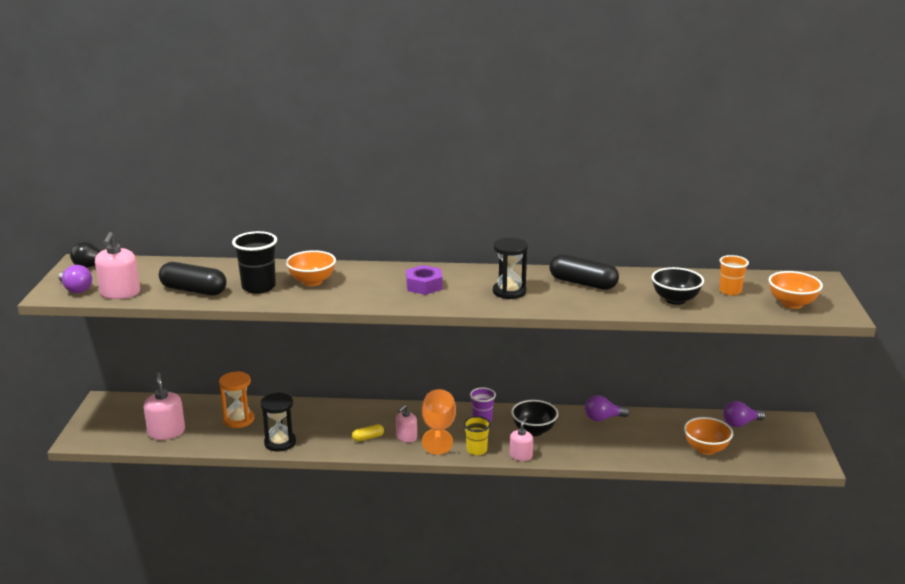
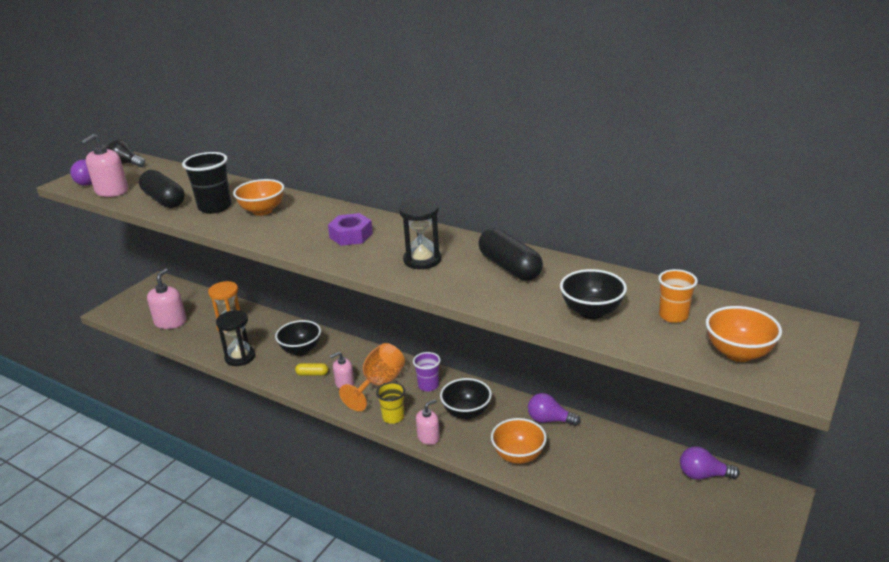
camera: 30 degrees right, 5 degrees up
(335, 422) = (301, 350): none -> black bowl
(706, 449) = (633, 494): orange bowl -> orange bowl (518, 456)

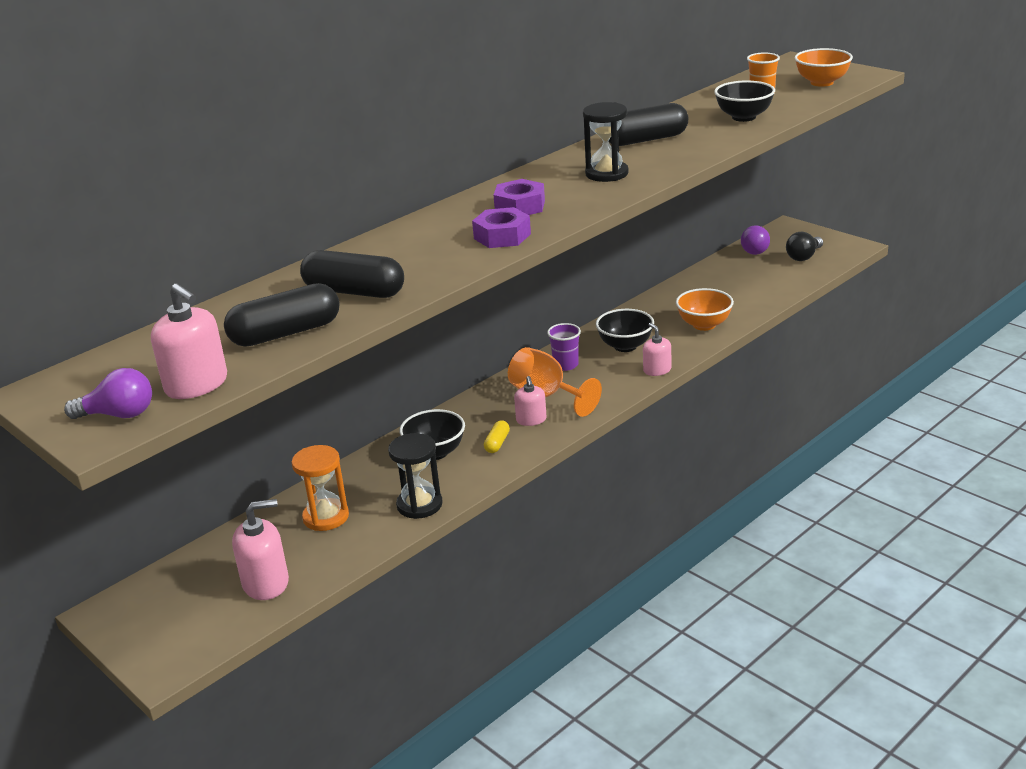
camera: 75 degrees left, 0 degrees up
(126, 164) = (70, 385): black light bulb -> black light bulb (804, 257)
(170, 322) = (266, 583): pink soap dispenser -> pink soap dispenser turned 135 degrees clockwise
(215, 207) = (354, 292): black cup -> black capsule
(262, 211) = (399, 259): orange bowl -> none
(295, 238) = (502, 236): none -> purple nut
(393, 417) = (613, 389): yellow cup -> none
(549, 420) = (657, 304): purple light bulb -> none

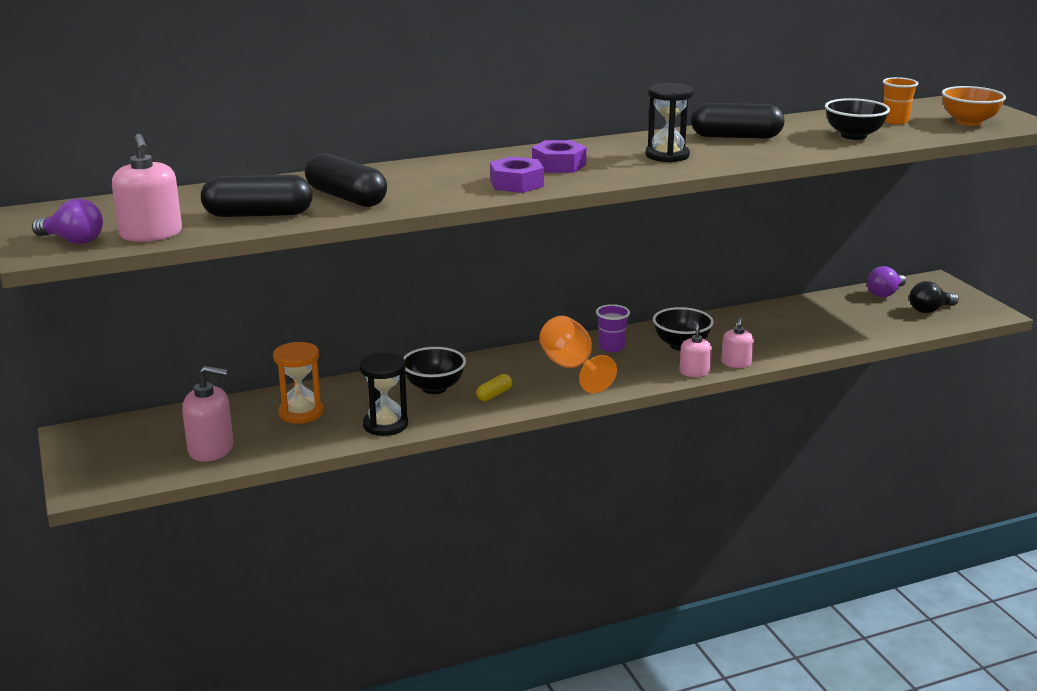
camera: 20 degrees right, 5 degrees down
(531, 420) = (541, 383): pink soap dispenser -> pink soap dispenser (736, 363)
(704, 325) = (774, 345): orange bowl -> none

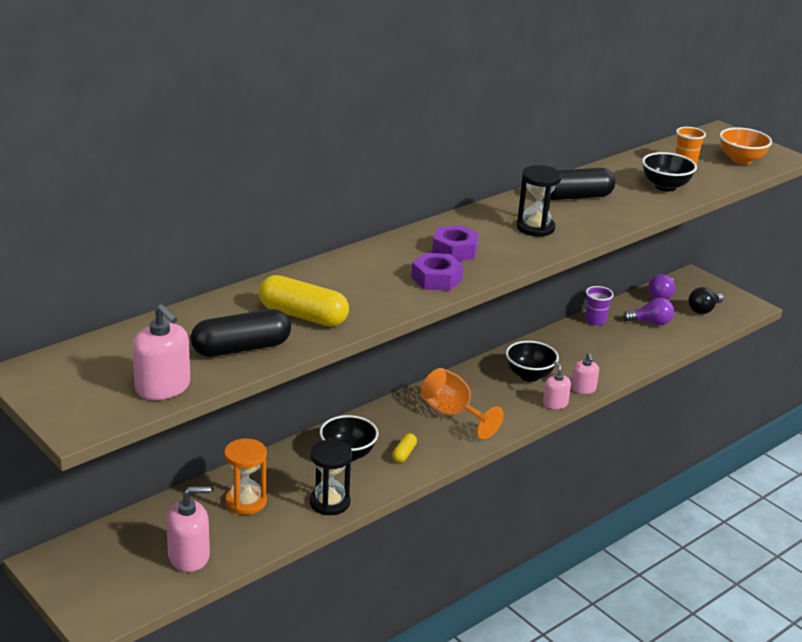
camera: 20 degrees left, 5 degrees up
(73, 240) = (96, 406): purple light bulb -> purple light bulb (651, 322)
(346, 198) = (303, 316): black capsule -> yellow capsule
(611, 347) = (473, 386): purple cup -> purple cup (595, 320)

